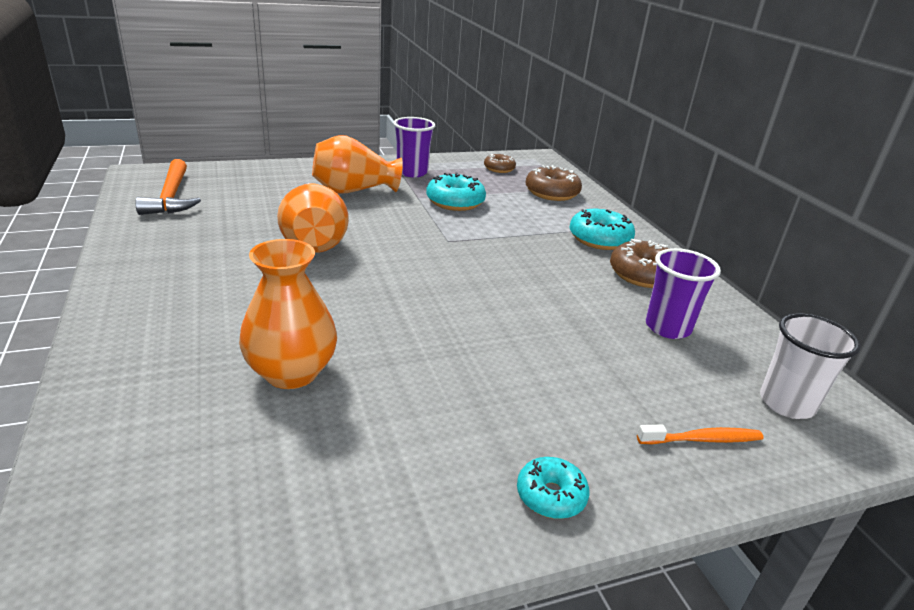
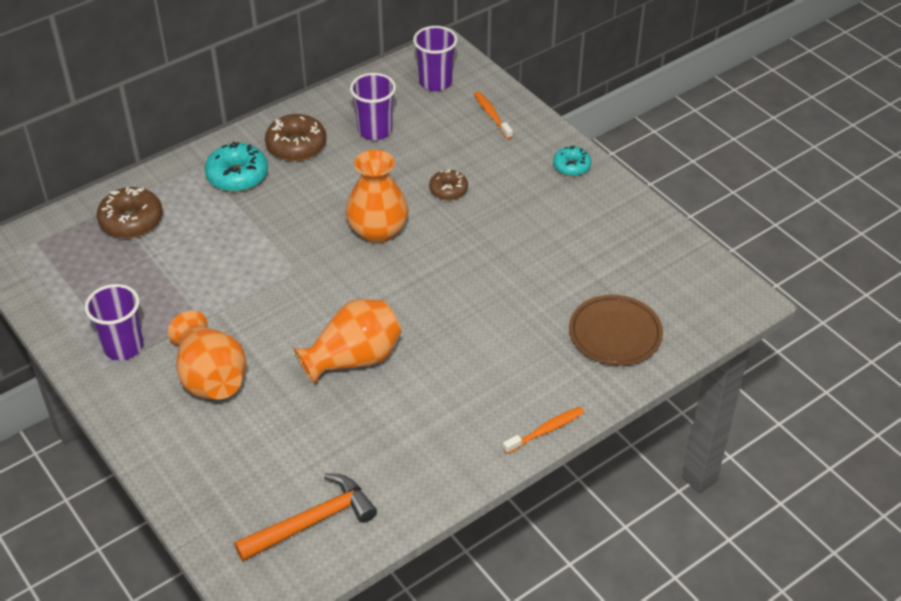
camera: 105 degrees left, 15 degrees up
(100, 315) = (545, 430): none -> orange toothbrush
(165, 415) = (615, 334): none -> brown plate
(291, 372) = (542, 296): orange vase -> orange vase (378, 231)
(455, 202) = (199, 288): turquoise donut -> none
(499, 169) = (71, 275): brown donut -> brown donut (448, 190)
(786, 403) = (435, 82): white cup -> purple cup

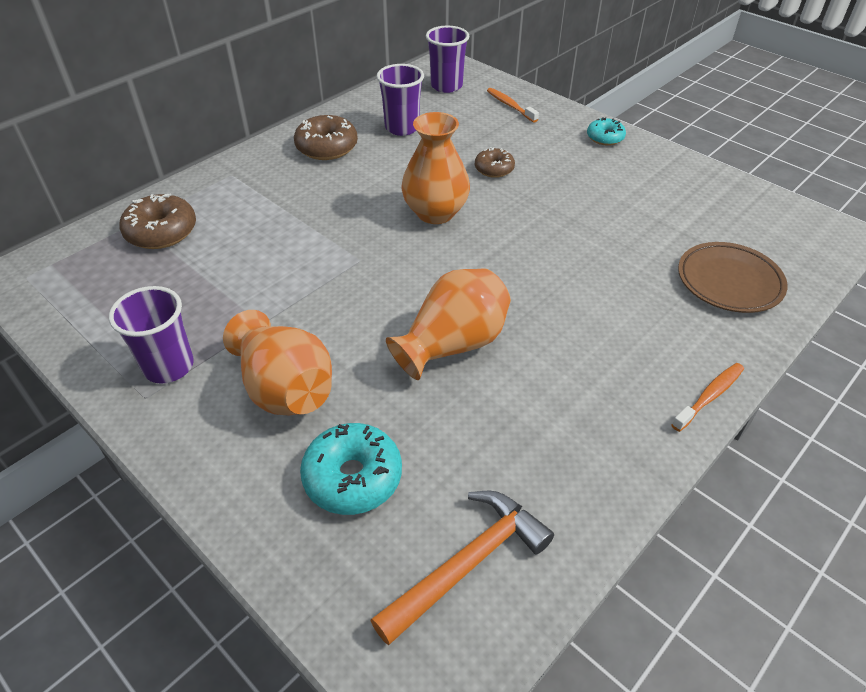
camera: 10 degrees left, 0 degrees up
(237, 176) = (271, 178): turquoise donut -> turquoise donut (353, 477)

